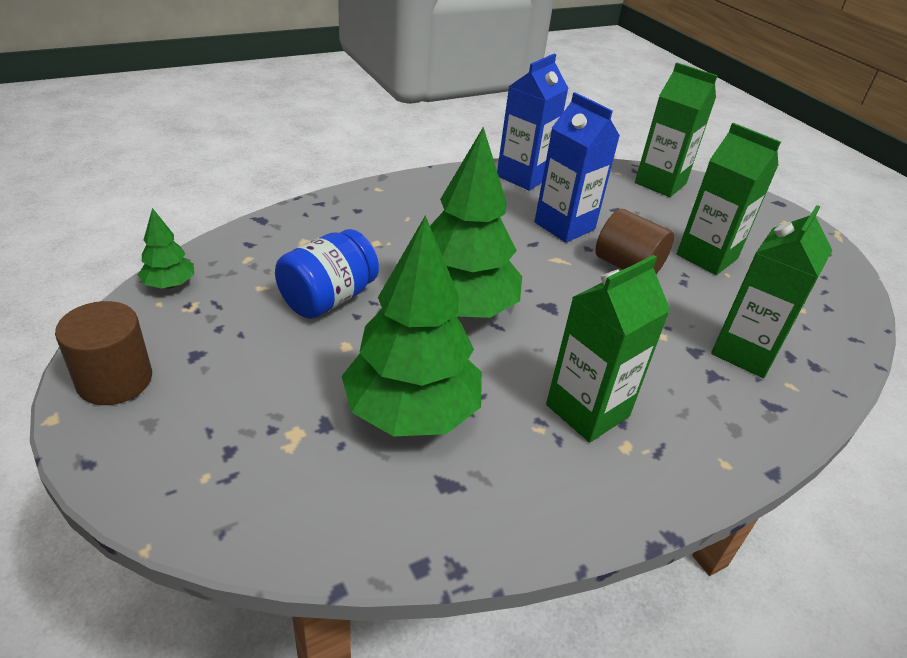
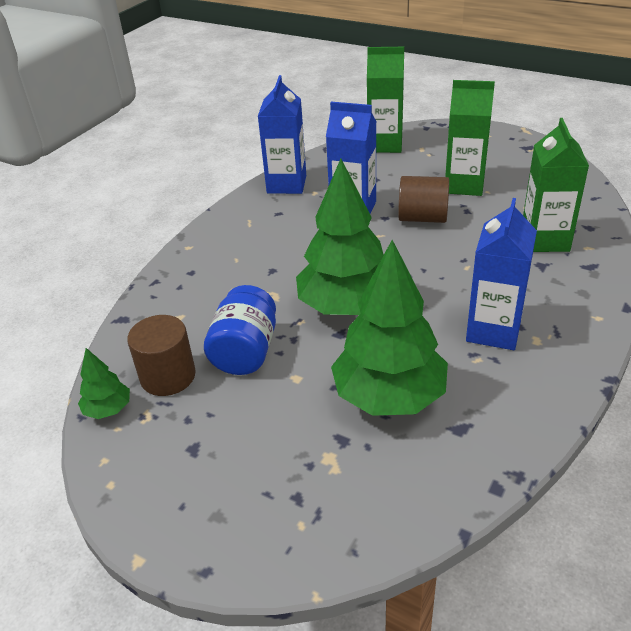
camera: 25 degrees left, 0 degrees up
(115, 380) = (153, 503): brown cylinder -> brown cylinder (168, 376)
(587, 410) = (493, 330): green carton -> blue carton

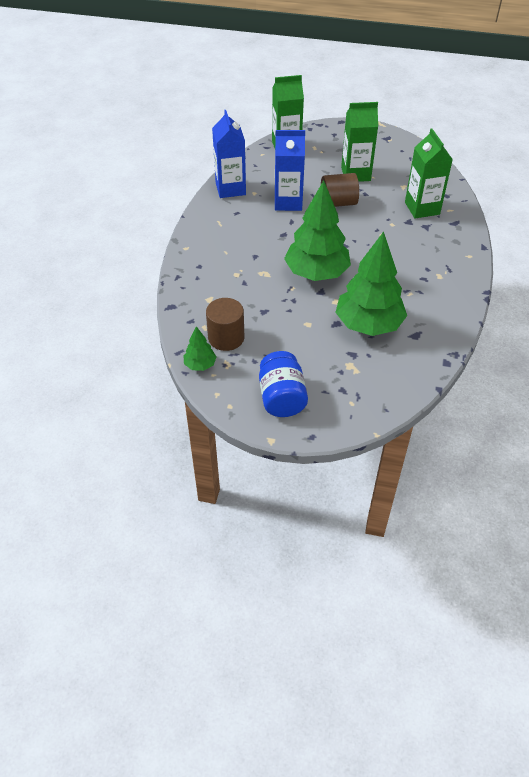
camera: 20 degrees left, 10 degrees up
(245, 351) = (267, 313): blue jar -> blue jar (282, 398)
(493, 330) = (412, 274): blue carton -> none

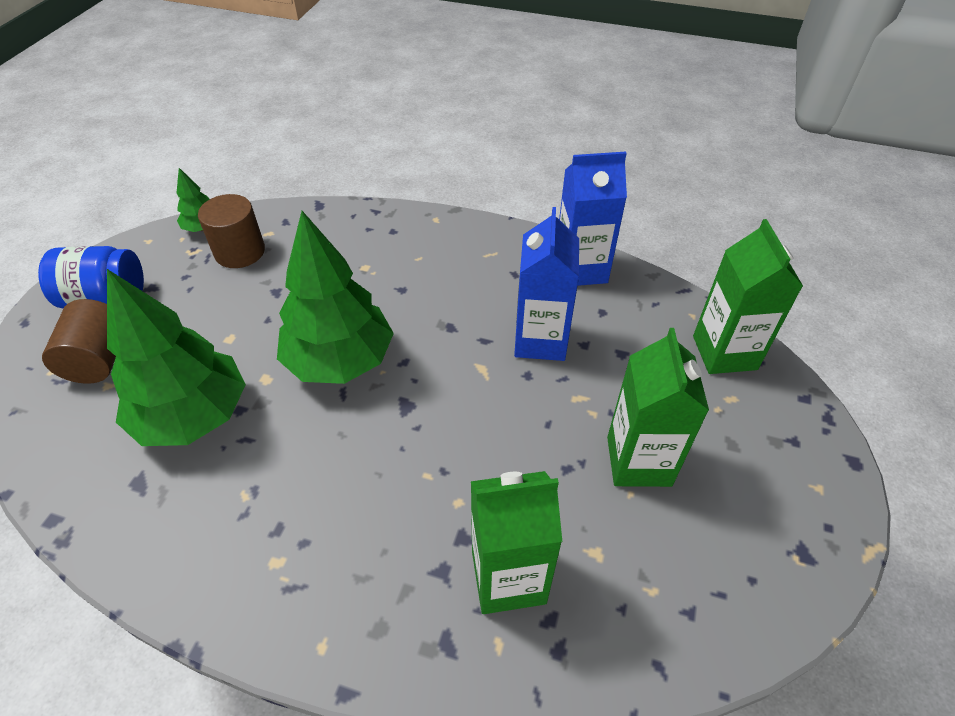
camera: 95 degrees right, 0 degrees up
(338, 203) = (535, 416): brown cylinder -> brown cylinder (99, 360)

